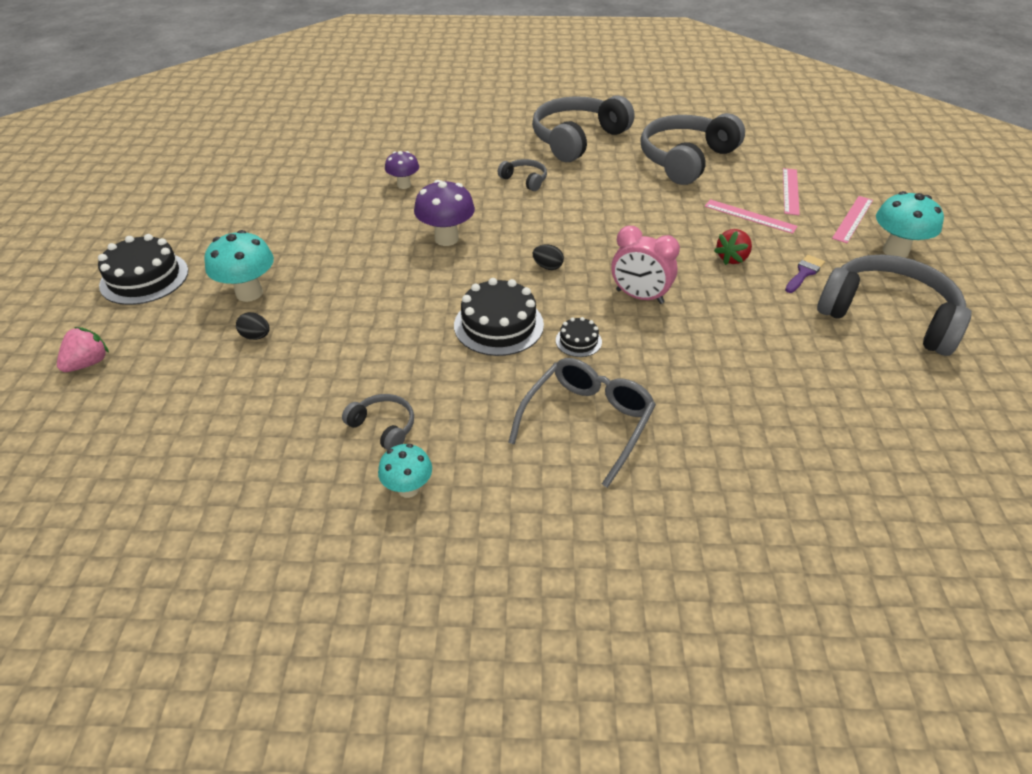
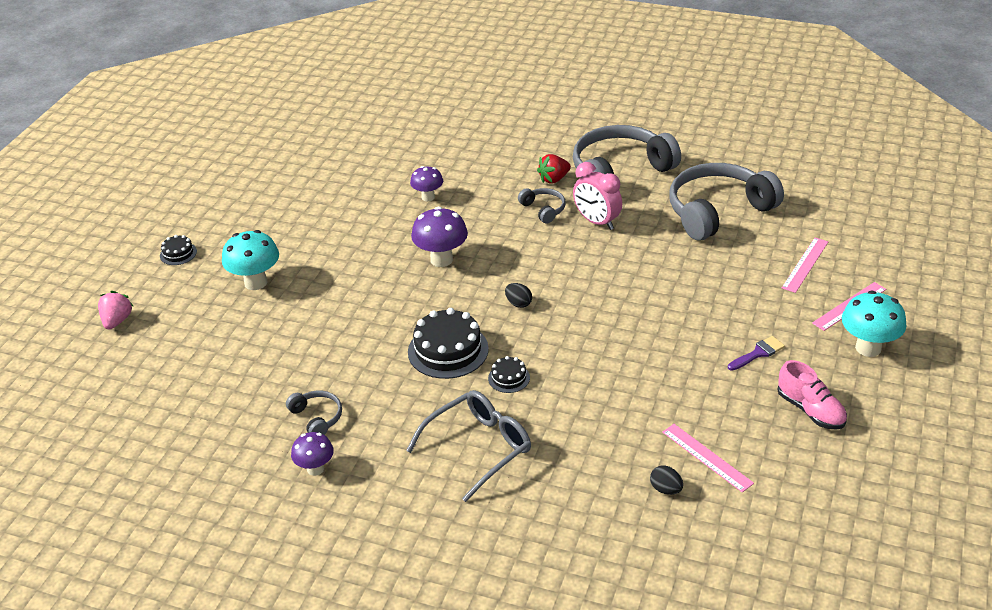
camera: 20 degrees right, 5 degrees down
(88, 363) = (117, 321): pink strawberry -> pink strawberry turned 45 degrees counterclockwise
(144, 278) = (178, 253): black cake -> black cake, size x0.50
(256, 336) = (248, 322): black egg -> black egg (666, 489)
(408, 489) = (315, 469): turquoise mushroom -> purple mushroom
(639, 297) = (586, 347): pink clock -> pink clock (597, 222)
(732, 258) = (697, 326): red strawberry -> red strawberry (554, 179)
(750, 216) = (744, 285): pink ruler -> pink ruler (707, 457)
(888, 316) = (810, 410): grey headphones -> pink shoe

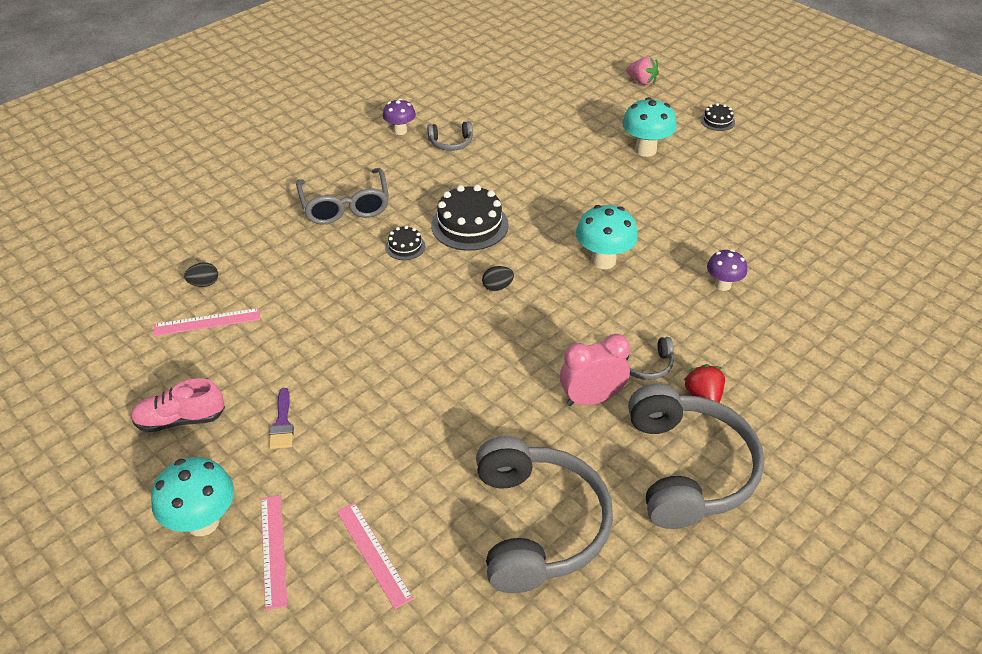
camera: 115 degrees right, 5 degrees up
(441, 259) = (603, 261): purple mushroom -> turquoise mushroom

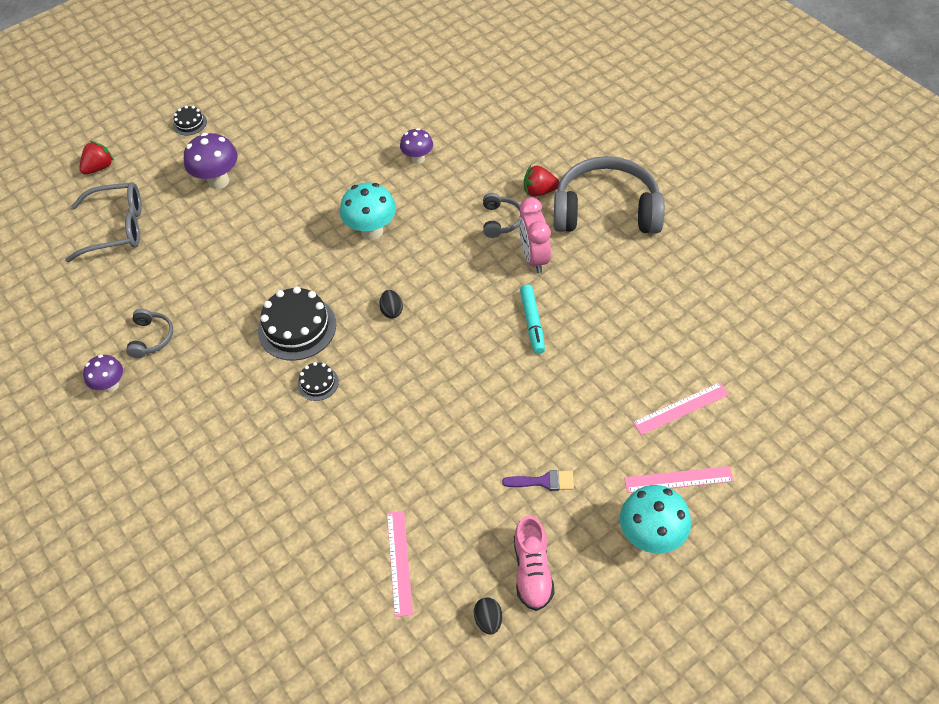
camera: 80 degrees left, 10 degrees up
(204, 284) = (337, 572): black egg -> black egg (488, 620)
(345, 206) = (237, 438): grey glasses -> grey glasses (117, 228)
(493, 402) = (532, 322): none -> turquoise marker
(537, 525) = (655, 303): grey headphones -> none
(642, 81) = (99, 167): pink strawberry -> red strawberry
(645, 150) = (218, 181): turquoise mushroom -> purple mushroom

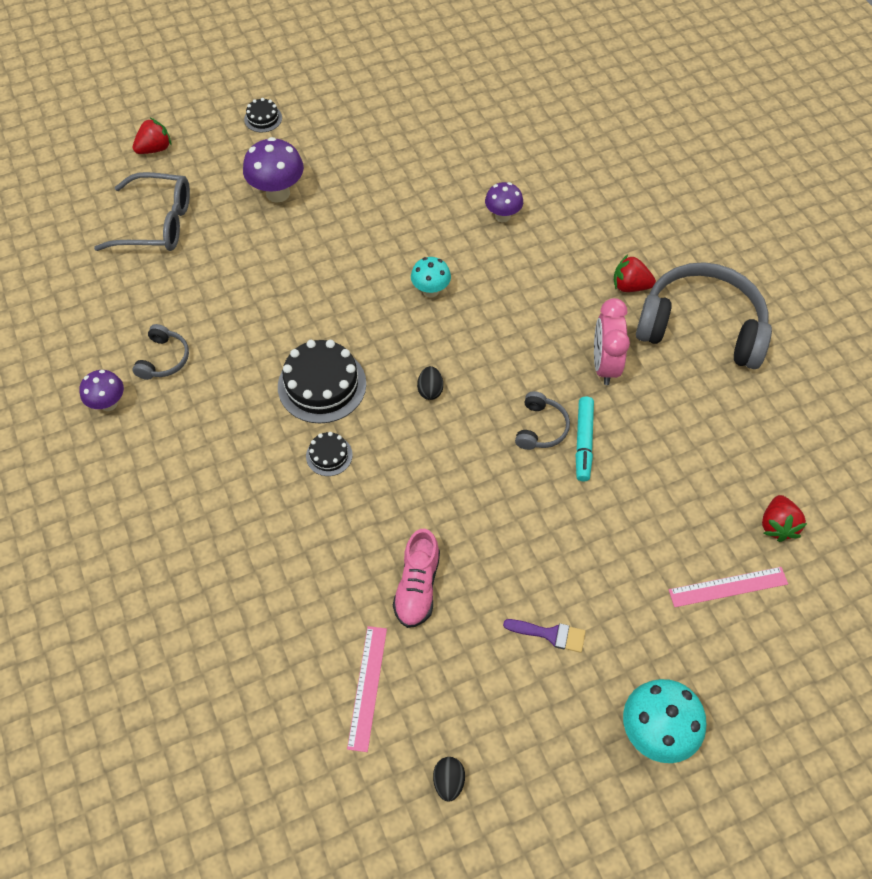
camera: 10 degrees right, 5 degrees up
(372, 231) = (430, 291): turquoise mushroom -> turquoise mushroom, size x0.63
(501, 220) = (578, 311): grey headphones -> grey headphones (540, 428)
(532, 571) = (511, 737): pink shoe -> pink shoe (417, 586)
(678, 479) = (704, 671): pink ruler -> none
(708, 351) = (777, 525): none -> red strawberry

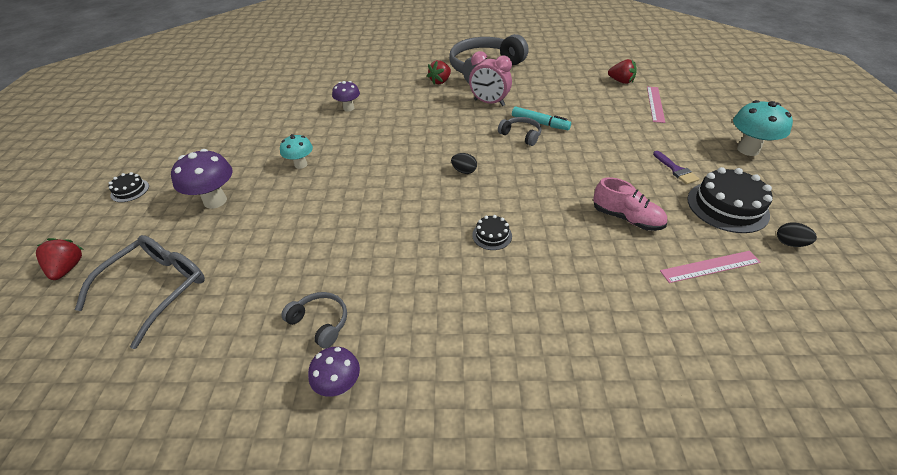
camera: 65 degrees left, 15 degrees down
(322, 385) = (423, 223): black cake -> black cake (727, 206)
(367, 687) = (710, 266): pink ruler -> pink ruler turned 45 degrees counterclockwise
(430, 291) = (381, 150): turquoise mushroom -> turquoise mushroom (301, 164)
(550, 634) = (676, 170): purple brush -> purple brush turned 120 degrees clockwise

